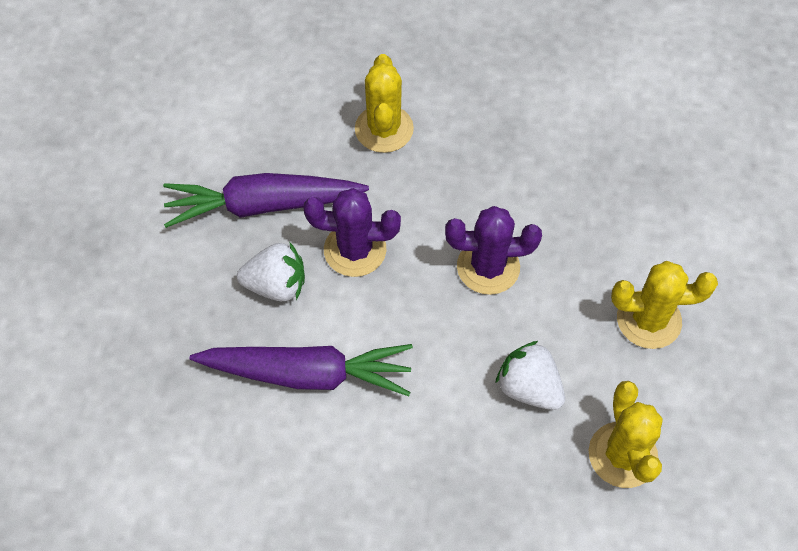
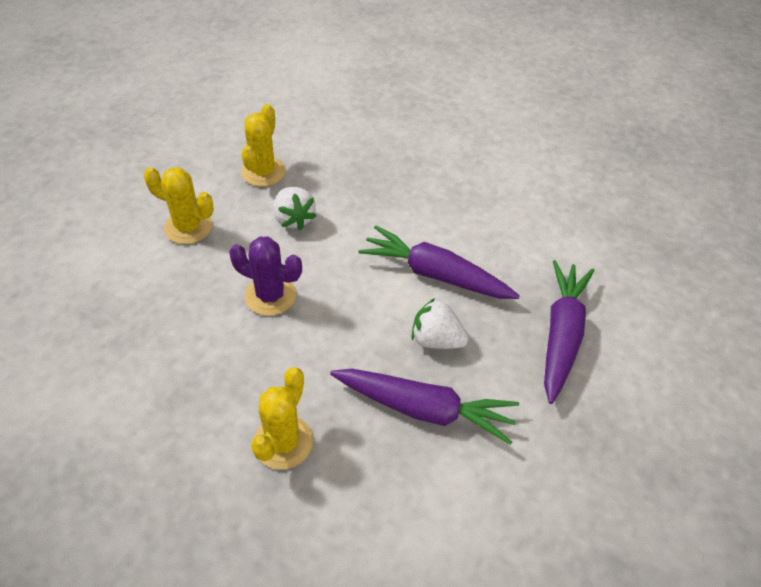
camera: 160 degrees left, 10 degrees down
(131, 347) = (561, 335): none -> purple carrot
(355, 250) = (363, 344): purple cactus -> none

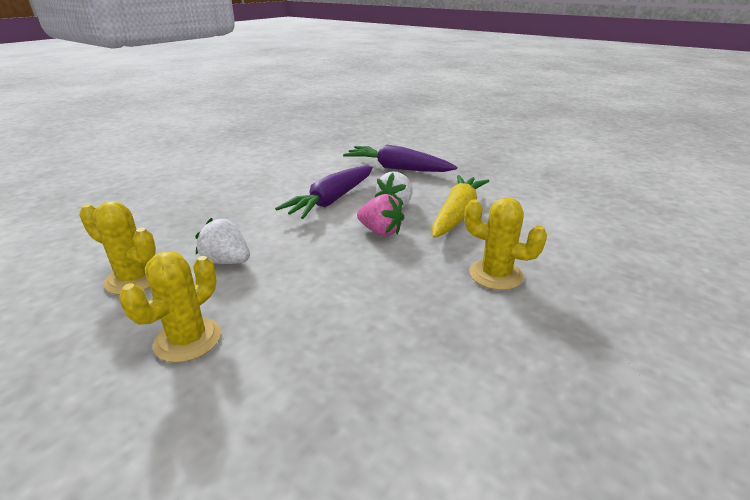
camera: 80 degrees left, 20 degrees down
(270, 295) = (327, 278): purple cactus -> none
(294, 219) = (226, 261): white strawberry -> white strawberry turned 135 degrees counterclockwise
(365, 329) = (380, 232): none -> pink strawberry
(424, 409) = (457, 214): purple carrot -> yellow carrot

